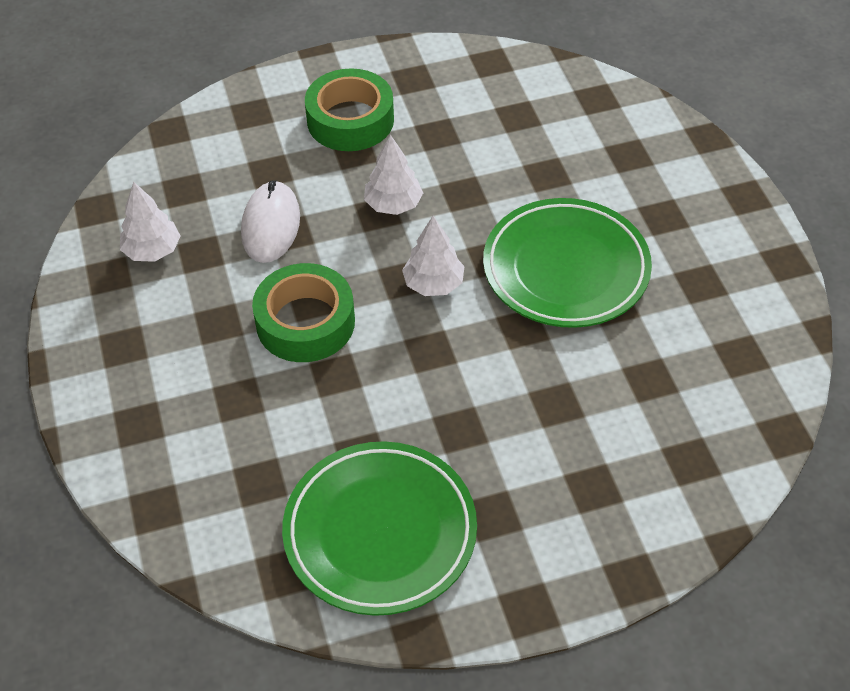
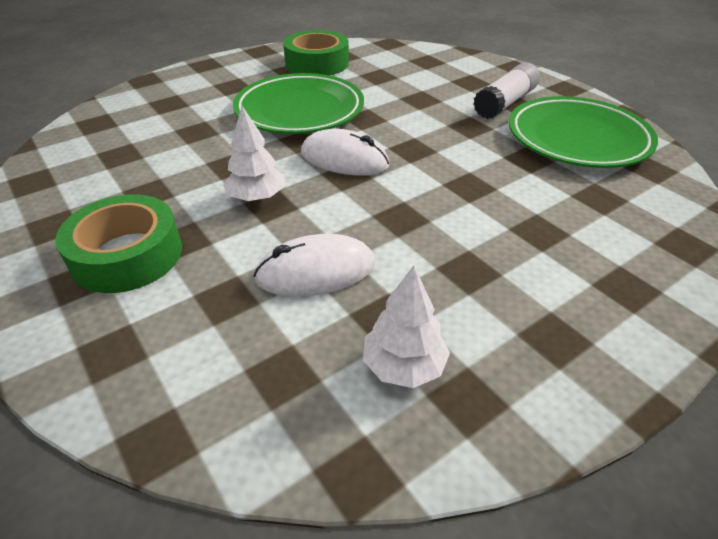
camera: 110 degrees left, 10 degrees down
(305, 322) = (428, 214): green tape -> green tape (317, 63)
(433, 284) = (344, 159): white tree -> white mouse
(508, 499) = (505, 103): none -> white glue stick

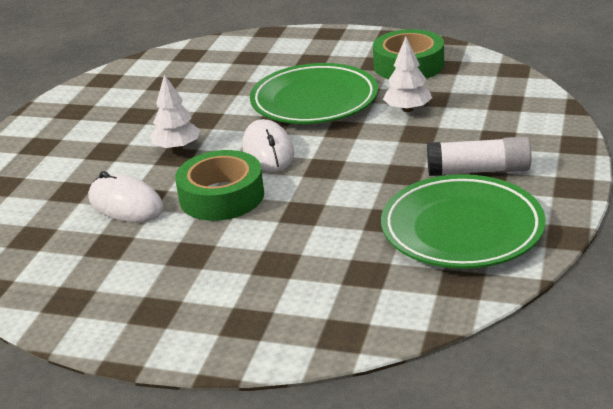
camera: 55 degrees right, 10 degrees down
(127, 255) = (74, 144): green tape -> green tape (222, 196)
(403, 366) = (74, 269): white tree -> white tree (408, 109)

